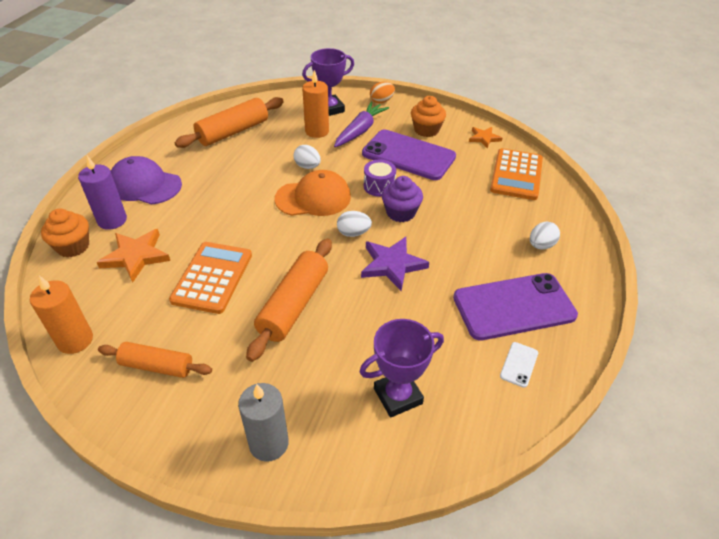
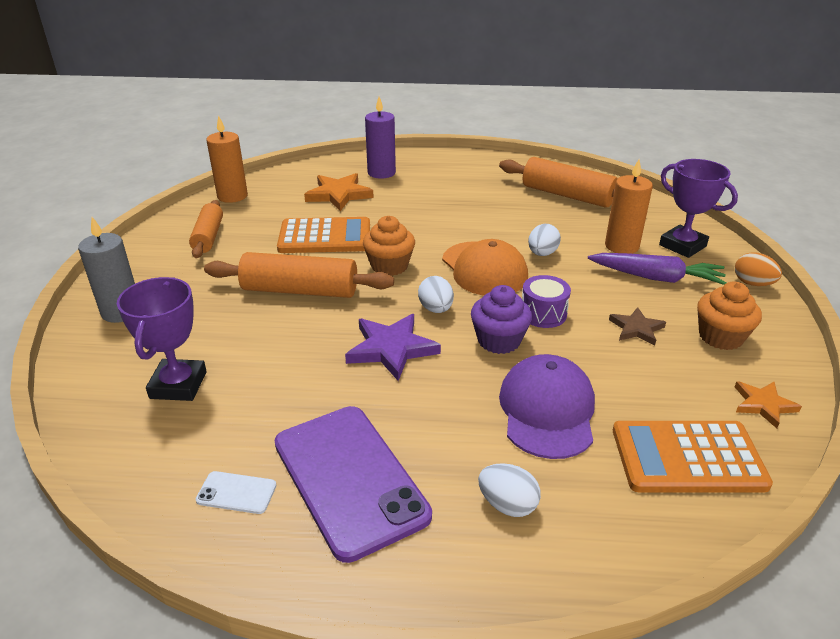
camera: 75 degrees right, 10 degrees down
(73, 246) = (340, 166): orange cupcake -> orange cupcake (389, 266)
(145, 185) = (440, 174): purple cap -> purple cap (547, 410)
(398, 396) = (178, 385): purple trophy -> purple trophy turned 45 degrees clockwise
(408, 155) = (636, 329): purple phone -> brown star

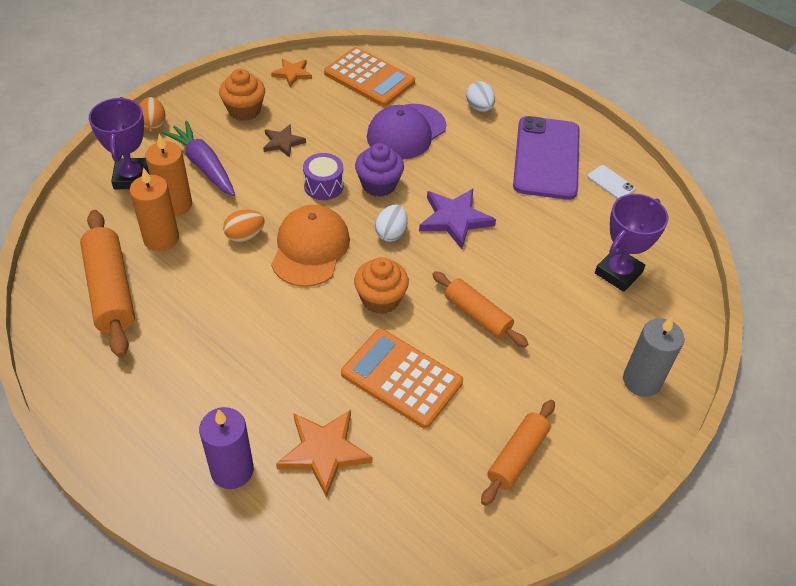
camera: 145 degrees left, 15 degrees up
(232, 196) = (446, 537): orange candle -> orange candle (161, 239)
(300, 290) = (477, 315): orange rolling pin -> orange rolling pin, size x0.65
(542, 253) = (245, 236): white egg -> orange egg

